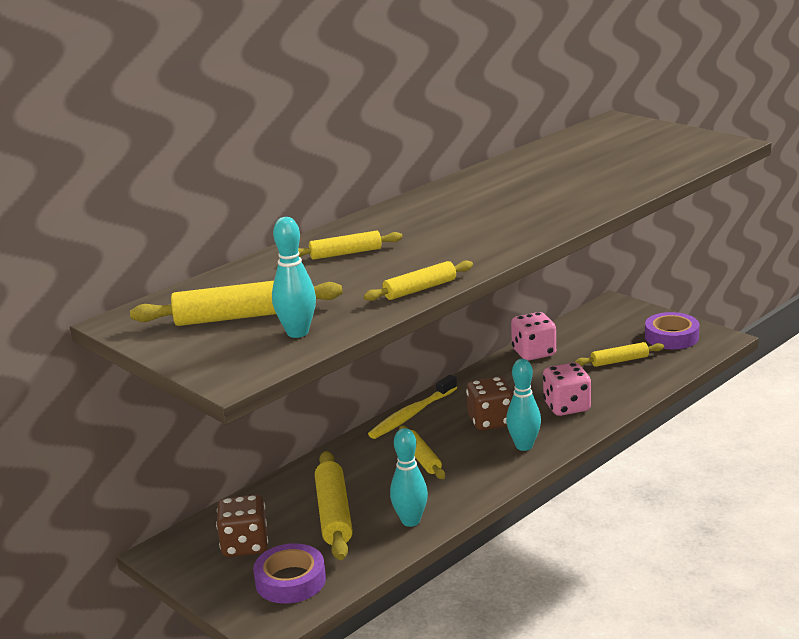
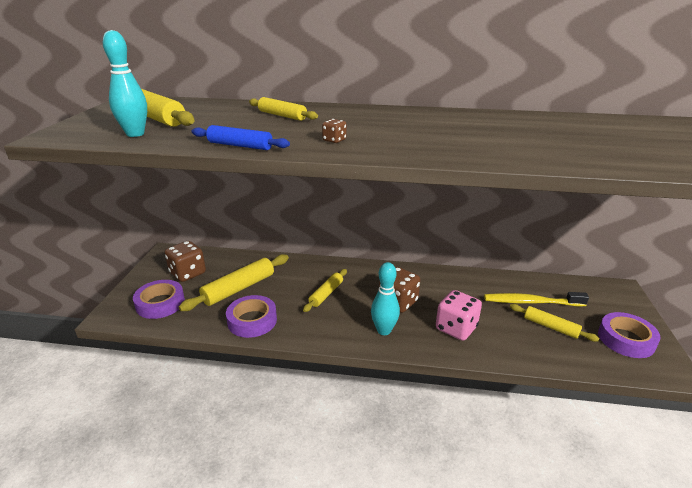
camera: 50 degrees right, 5 degrees up
(410, 521) = (252, 321): turquoise bowling pin -> purple tape
(412, 414) = (371, 269): yellow toothbrush -> yellow toothbrush (531, 302)
(420, 289) = (240, 146): yellow rolling pin -> blue rolling pin
(465, 248) = (334, 140): none -> brown dice
(534, 353) = (503, 283): pink dice -> none

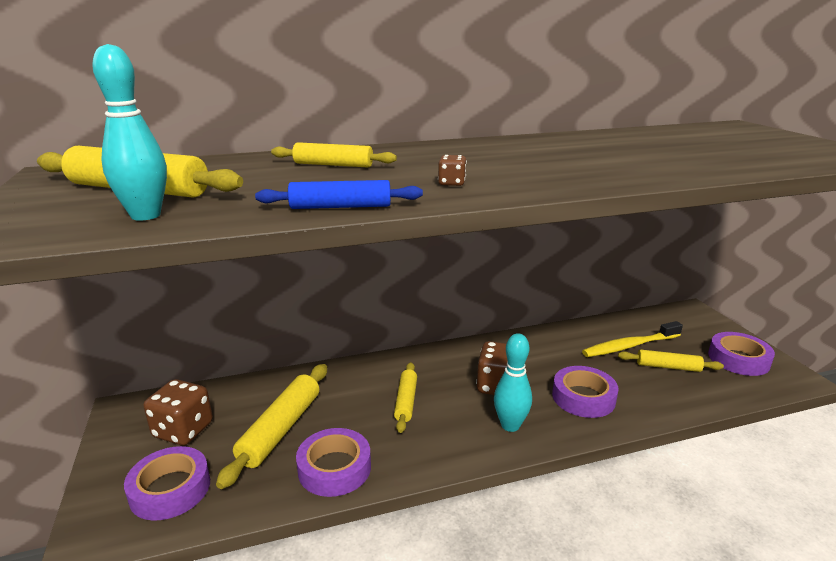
camera: 25 degrees left, 5 degrees down
(456, 328) = (583, 397): pink dice -> purple tape

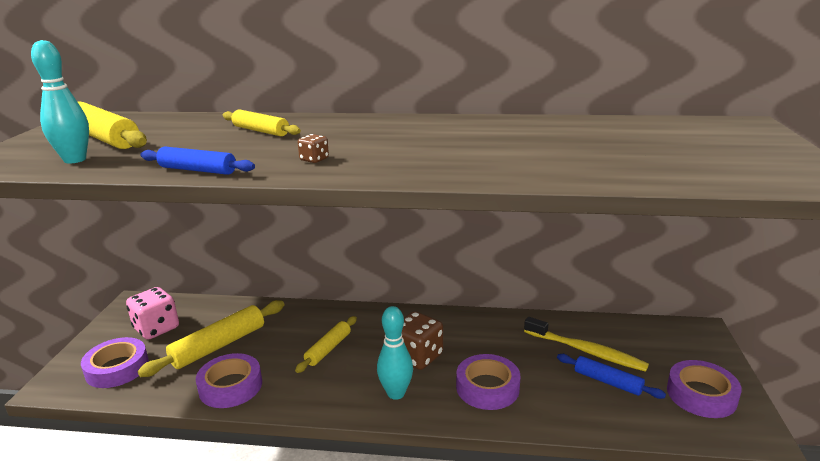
camera: 25 degrees right, 0 degrees up
(183, 430) = (156, 328): brown dice -> pink dice
(629, 346) = (586, 351): yellow toothbrush -> yellow toothbrush turned 150 degrees counterclockwise
(668, 367) = (607, 382): yellow rolling pin -> blue rolling pin

